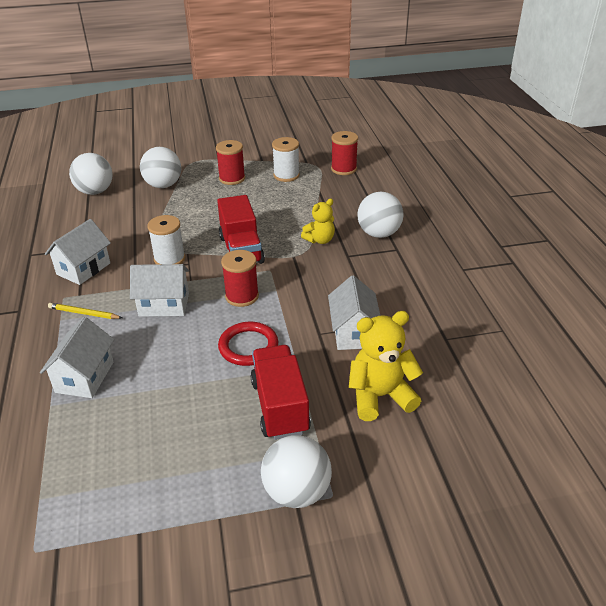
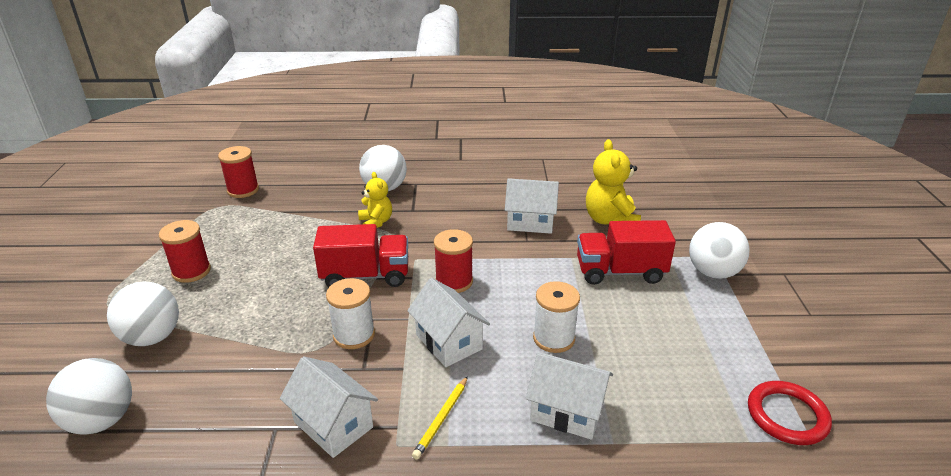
camera: 80 degrees left, 5 degrees down
(164, 305) = (448, 342): white house -> white house turned 45 degrees counterclockwise
(248, 346) = (537, 283): red ring -> red ring (787, 416)
(286, 175) = (222, 229): white spool -> white spool (554, 338)

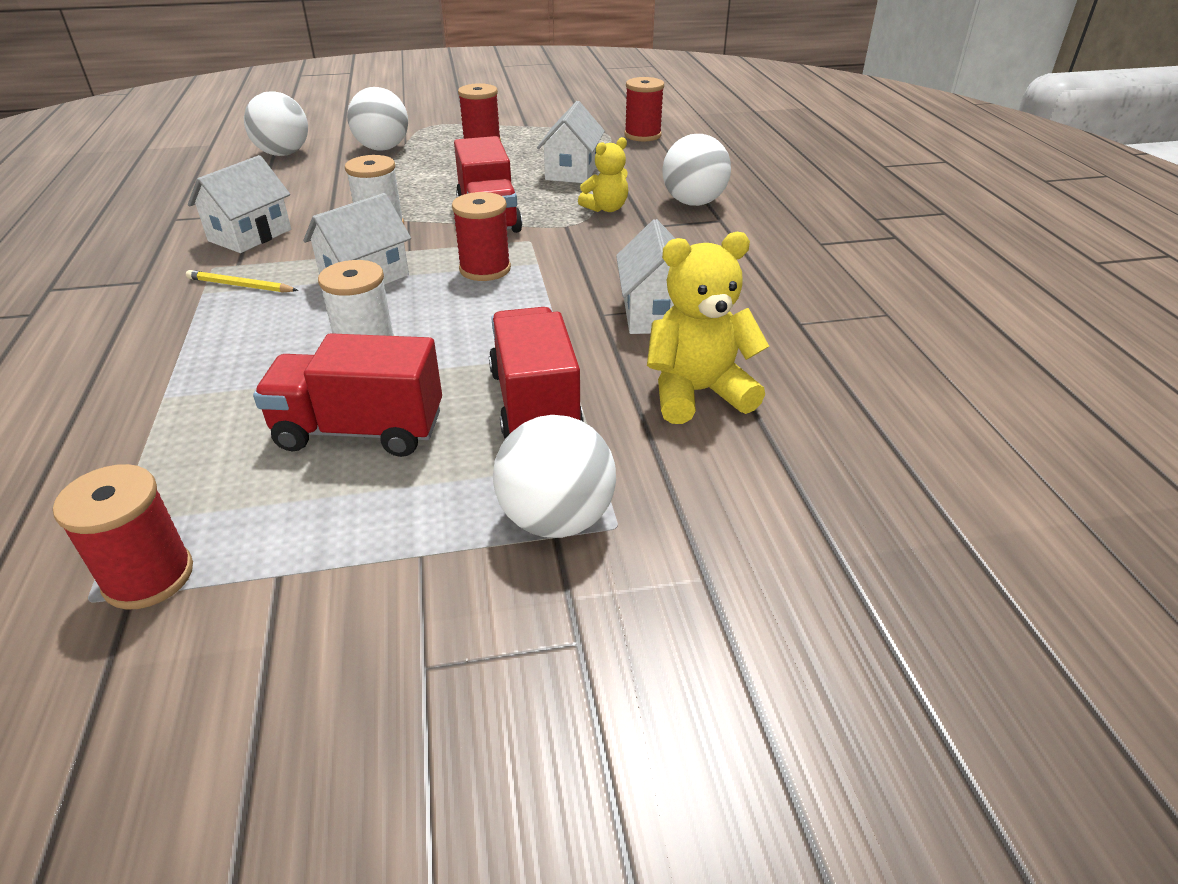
camera: 80 degrees right, 5 degrees up
(567, 412) = (226, 362): white house -> white house (572, 172)
(649, 338) = (360, 431): none -> red truck
(787, 416) = (149, 577): red ring -> red spool

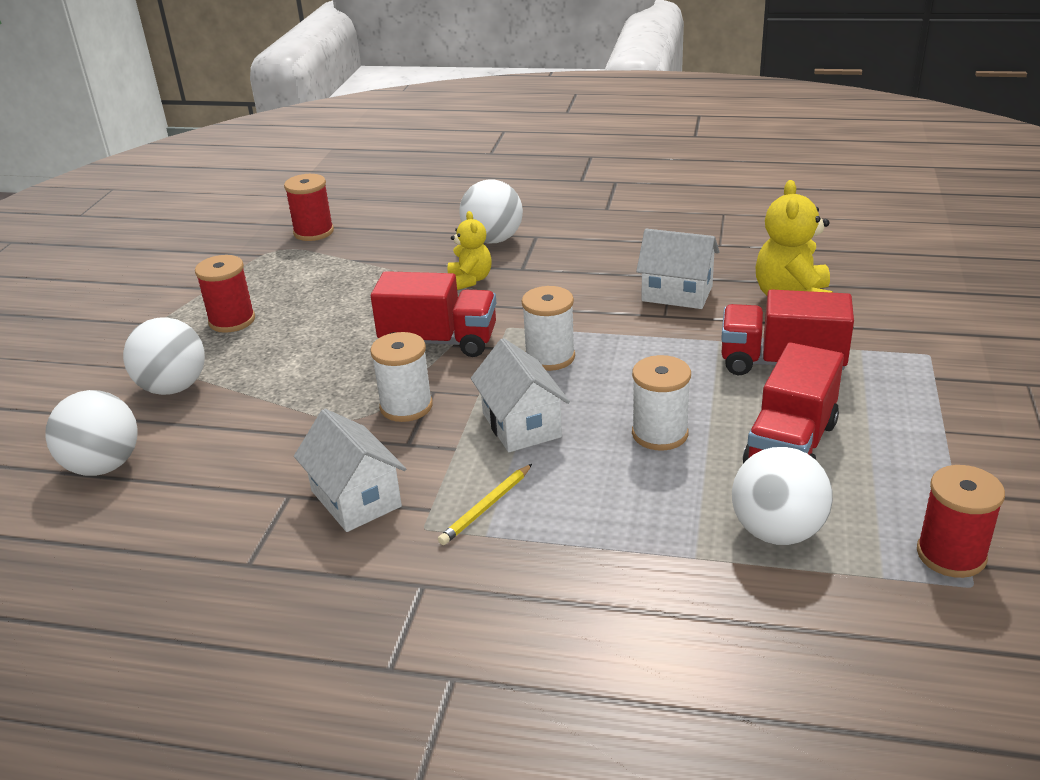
camera: 65 degrees left, 5 degrees down
(485, 269) = (550, 357): red spool -> white spool
(556, 519) = (918, 374): white ball -> white ball (777, 532)
(572, 172) = (368, 282): white house -> none

